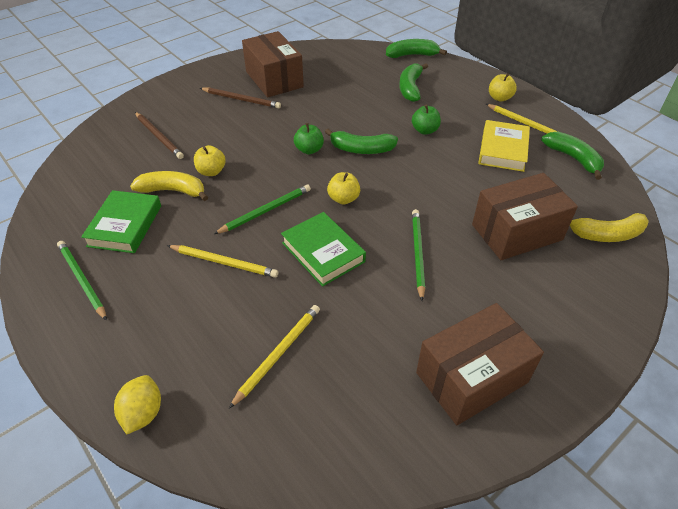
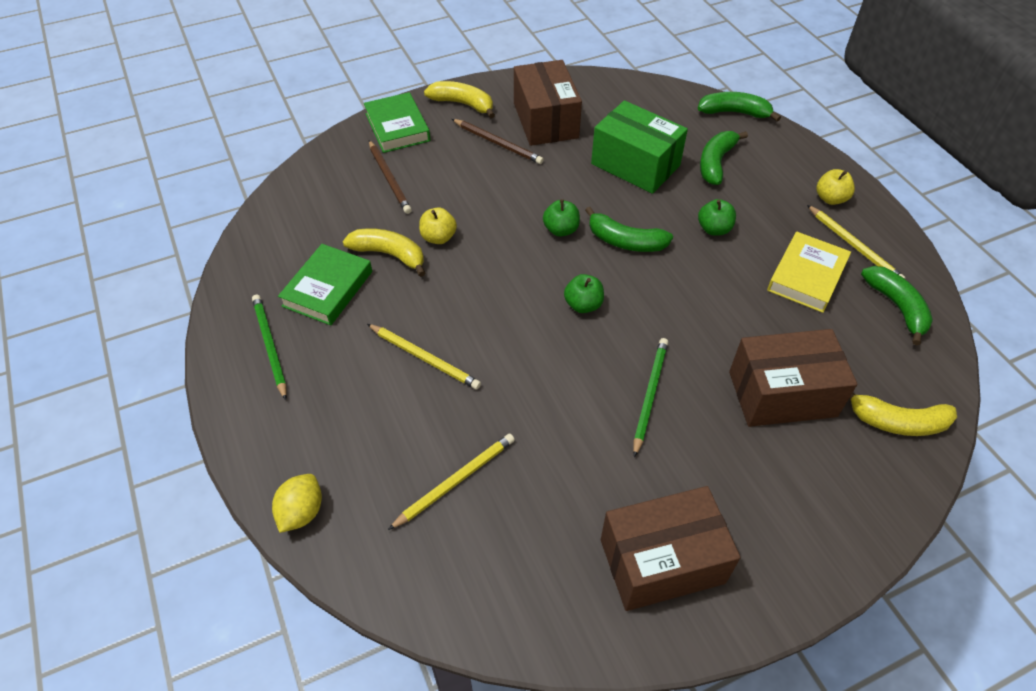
camera: 15 degrees right, 5 degrees up
(205, 77) = (463, 104): none -> yellow banana
(265, 211) = (487, 302): green pencil -> none
(323, 252) = (539, 369): green book -> green book (397, 127)
(343, 199) = (583, 305): yellow apple -> green apple
(352, 98) = (635, 165): none -> green box

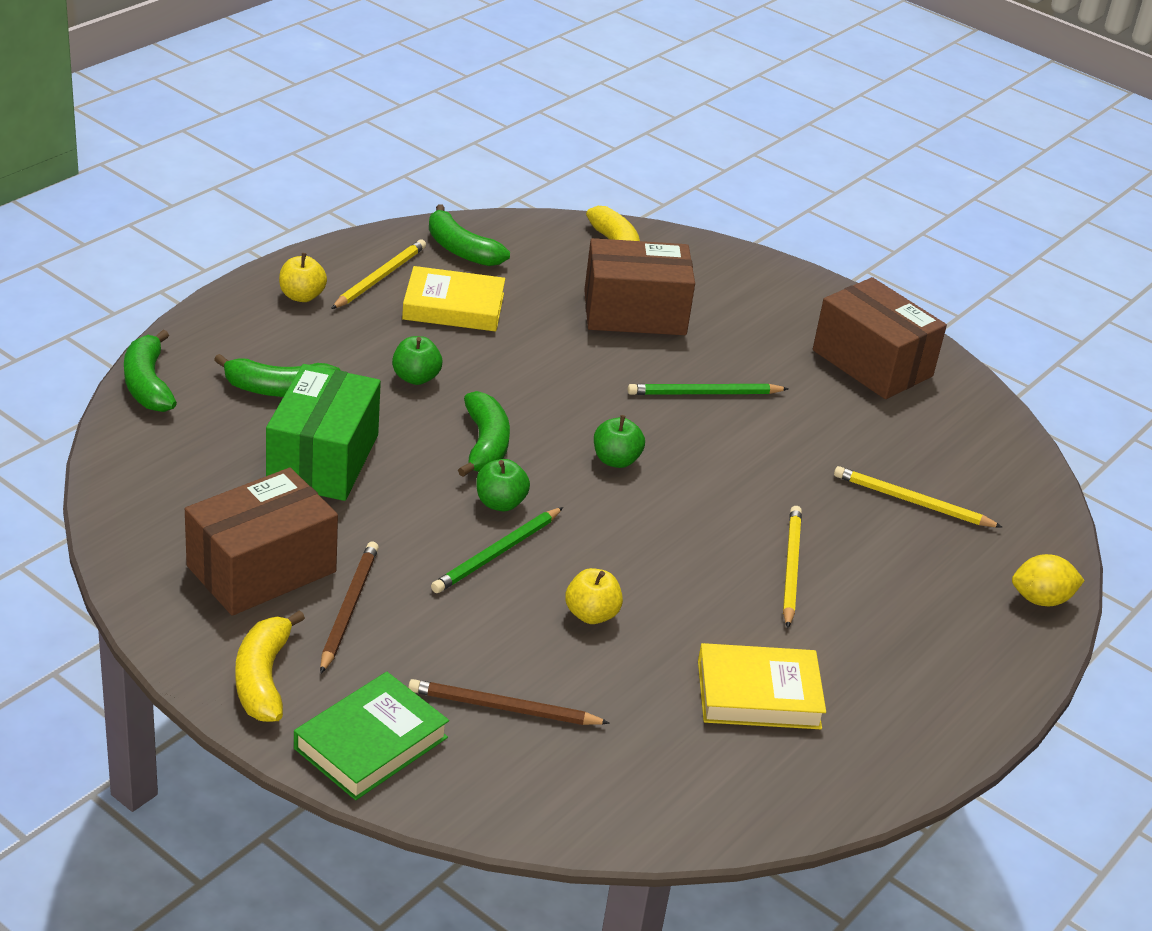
camera: 120 degrees left, 15 degrees down
(270, 346) = (886, 713): green pencil -> green pencil (497, 553)
(327, 289) = (758, 694): green book -> yellow book
(389, 178) = (504, 708): brown pencil -> brown pencil turned 120 degrees counterclockwise
(389, 254) = (656, 654): yellow banana -> none
(782, 394) = (634, 313): brown box -> brown box turned 60 degrees counterclockwise
(897, 307) = (461, 250): green banana -> green banana turned 90 degrees counterclockwise

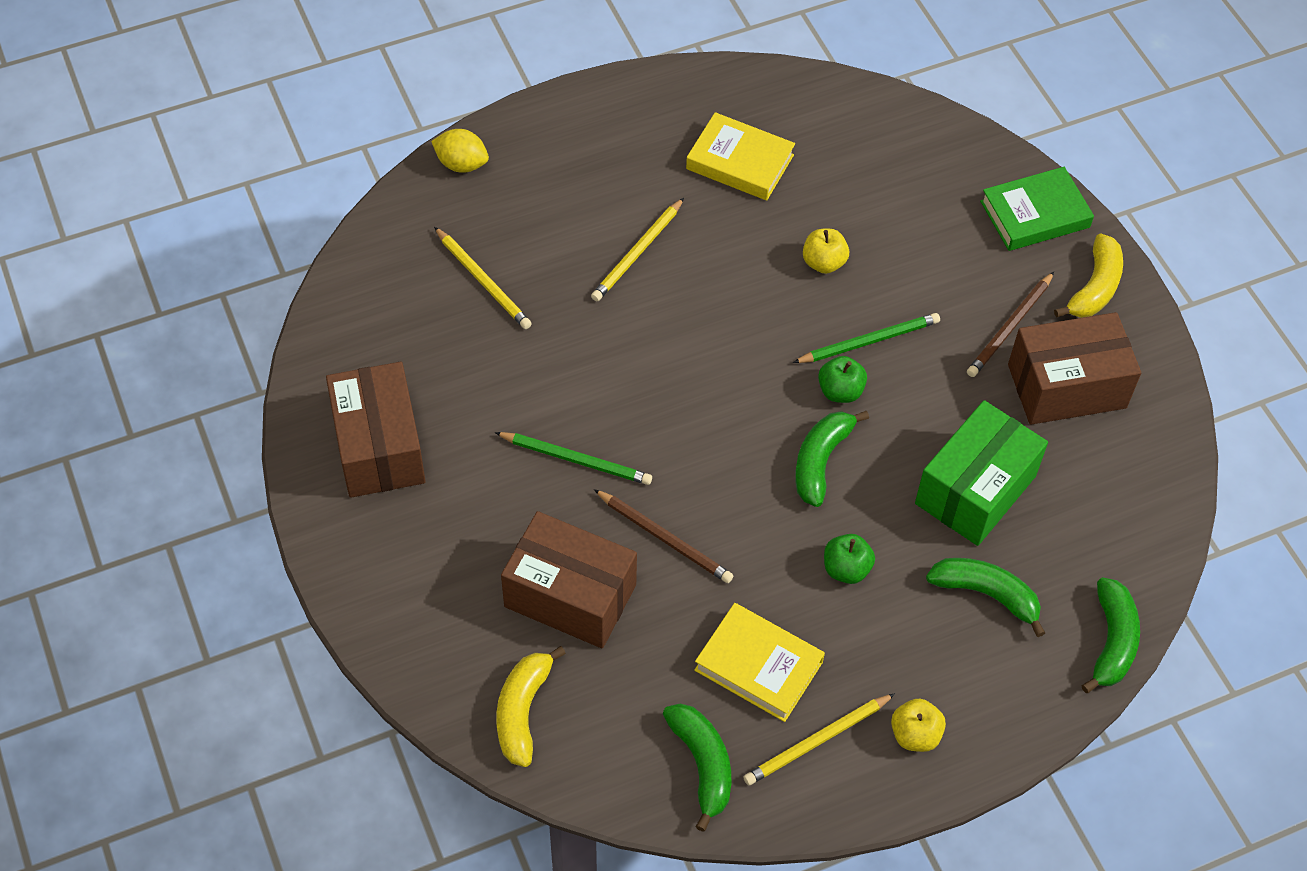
camera: 150 degrees left, 20 degrees up
(504, 708) = (929, 210): brown pencil -> brown pencil (664, 538)
(616, 460) = (712, 406): green apple -> none

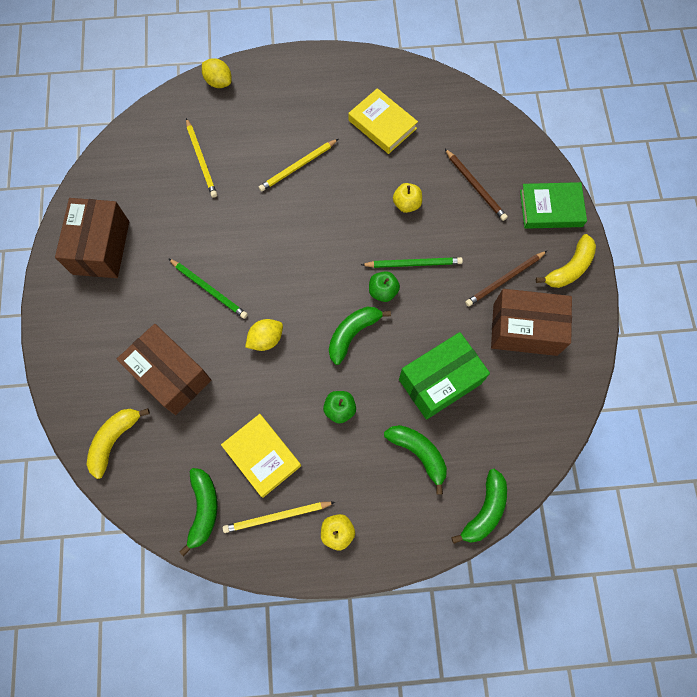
camera: 20 degrees right, 15 degrees up
(664, 538) = (240, 355): brown pencil -> brown pencil (475, 186)
(694, 505) = (266, 339): none -> yellow lemon

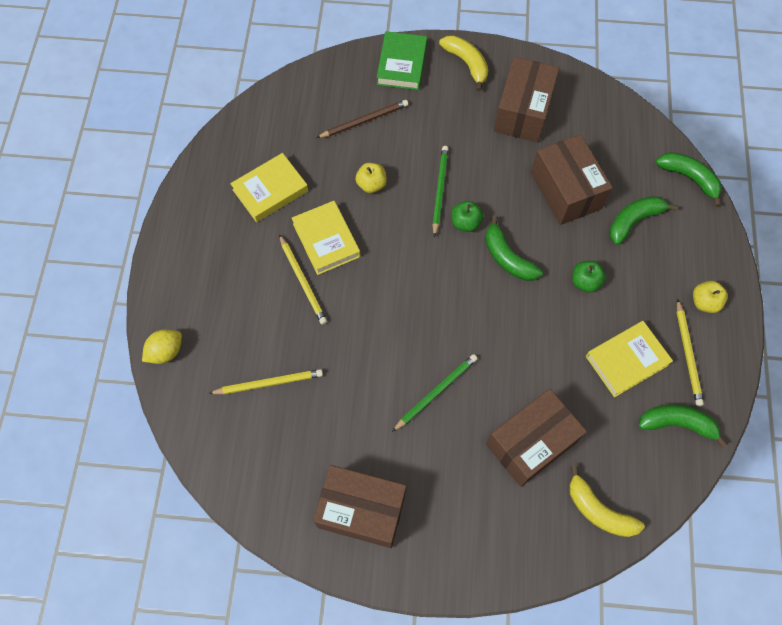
camera: 80 degrees left, 5 degrees down
(266, 339) = (502, 341): yellow lemon -> none
(341, 177) = (326, 240): none -> yellow book
(439, 381) = (565, 190): green box -> brown box
(505, 279) = (470, 117): brown pencil -> none

